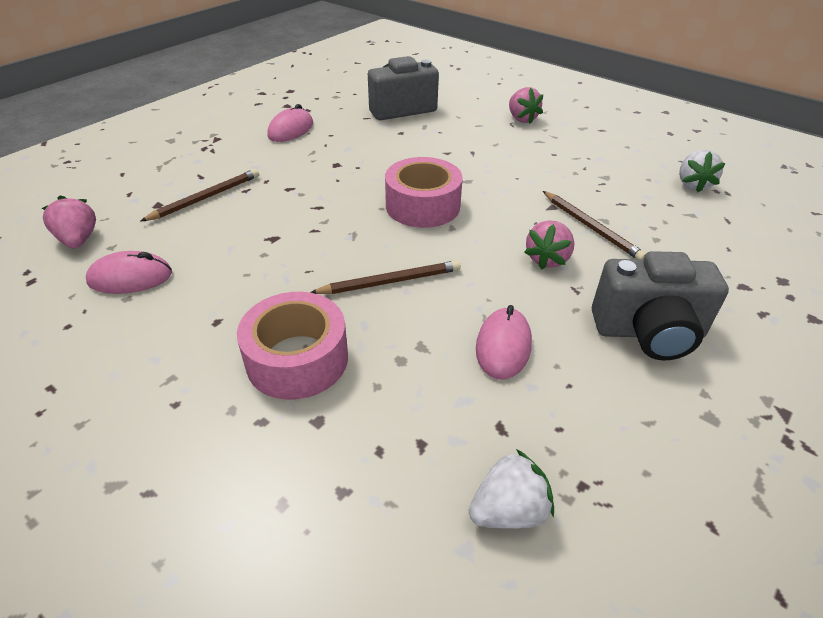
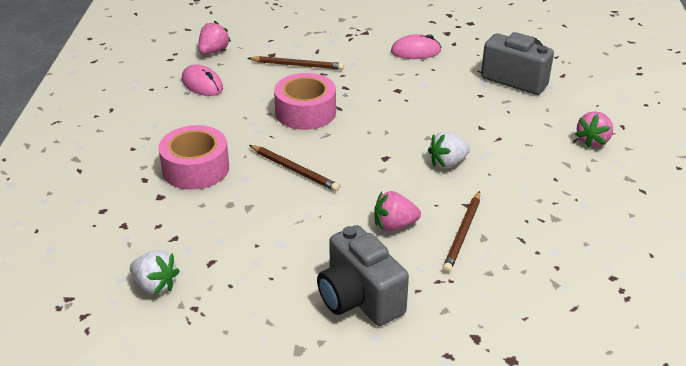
camera: 55 degrees right, 5 degrees down
(422, 206) = (393, 147): pink tape -> pink tape (305, 112)
(503, 346) = (279, 238): pink mouse -> none
(693, 184) = (612, 272): white strawberry -> white strawberry (448, 163)

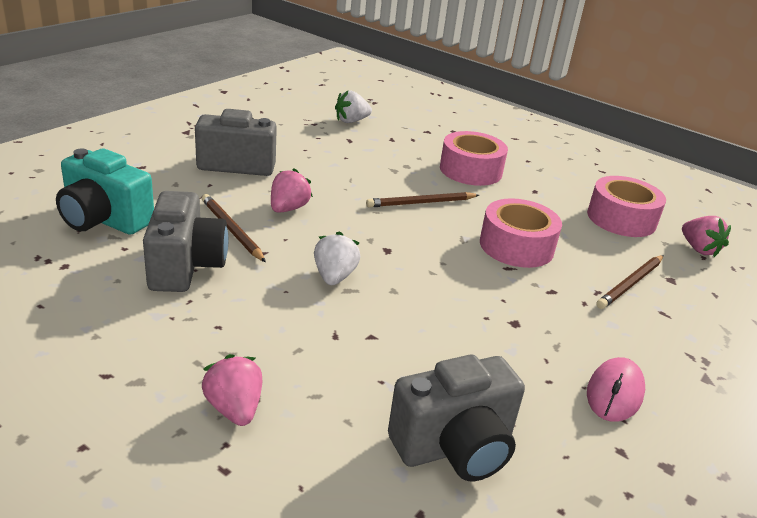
camera: 120 degrees right, 5 degrees down
(202, 84) = (621, 219): pink mouse -> pink tape
(530, 225) = (185, 266): none -> grey camera
(547, 304) = (104, 220): none -> turquoise camera

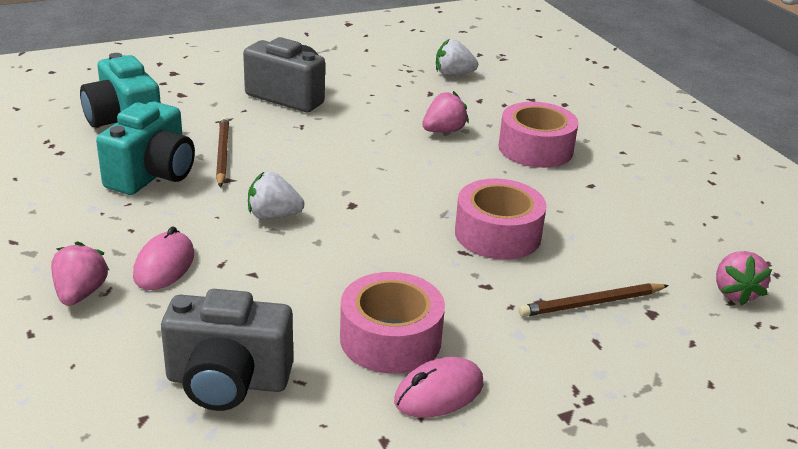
camera: 30 degrees right, 0 degrees up
(185, 266) = (152, 175): grey camera -> turquoise camera
(286, 353) = (164, 265): none -> pink mouse
(288, 208) = (294, 146): pink strawberry -> pink strawberry (443, 131)
(334, 277) = (273, 215): white strawberry -> white strawberry turned 120 degrees counterclockwise
(421, 203) = (438, 169): brown pencil -> none
(621, 219) = (668, 237): pink tape -> pink tape (390, 339)

